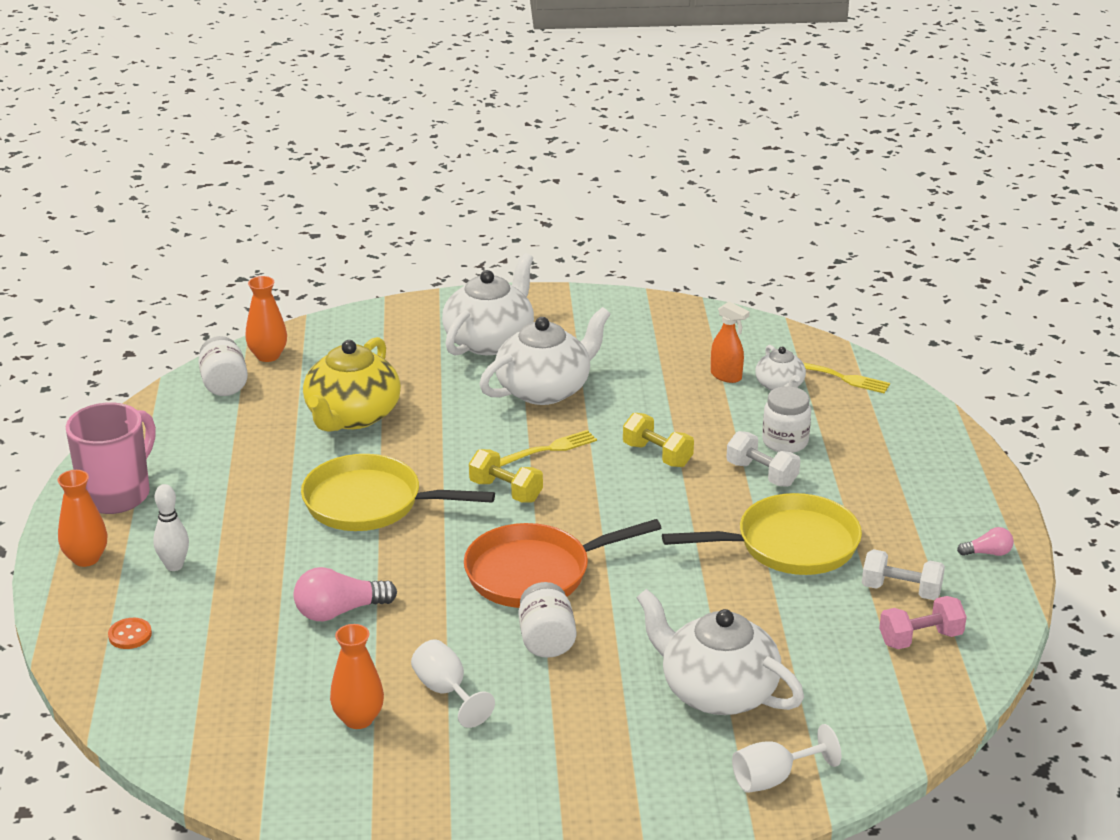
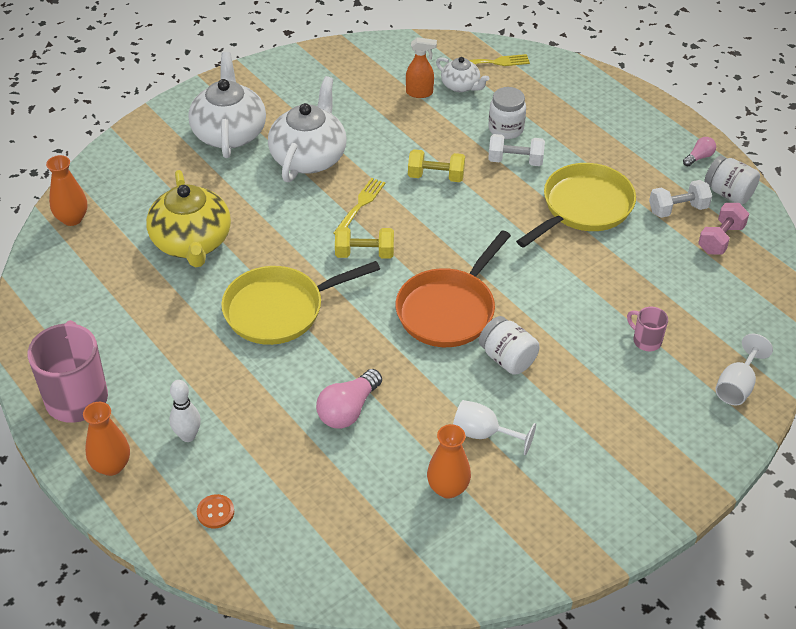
camera: 35 degrees left, 15 degrees up
(224, 384) = (63, 259): white jar -> white jar (728, 193)
(717, 691) = (646, 340): white teapot -> pink mug

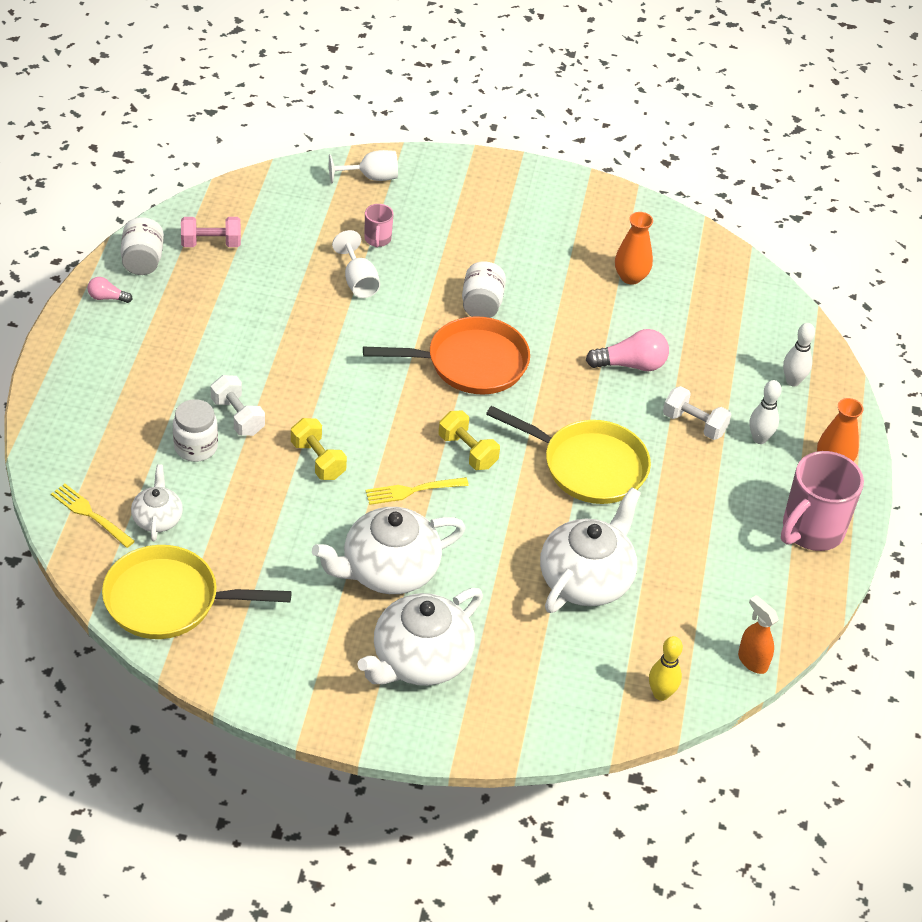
camera: 135 degrees left, 0 degrees up
(72, 218) = (661, 694): orange vase -> yellow bowling pin
(192, 242) = (586, 579): yellow teapot -> white teapot
(215, 512) = (792, 381): orange button -> white bowling pin
(420, 93) = (201, 544): orange spray bottle -> orange spray bottle (752, 661)
(483, 434) = (565, 282): white goblet -> white goblet (358, 281)
(583, 207) = (257, 341): yellow pan -> yellow pan (169, 600)
(678, 209) = (198, 283): white dumbbell -> white dumbbell (694, 424)

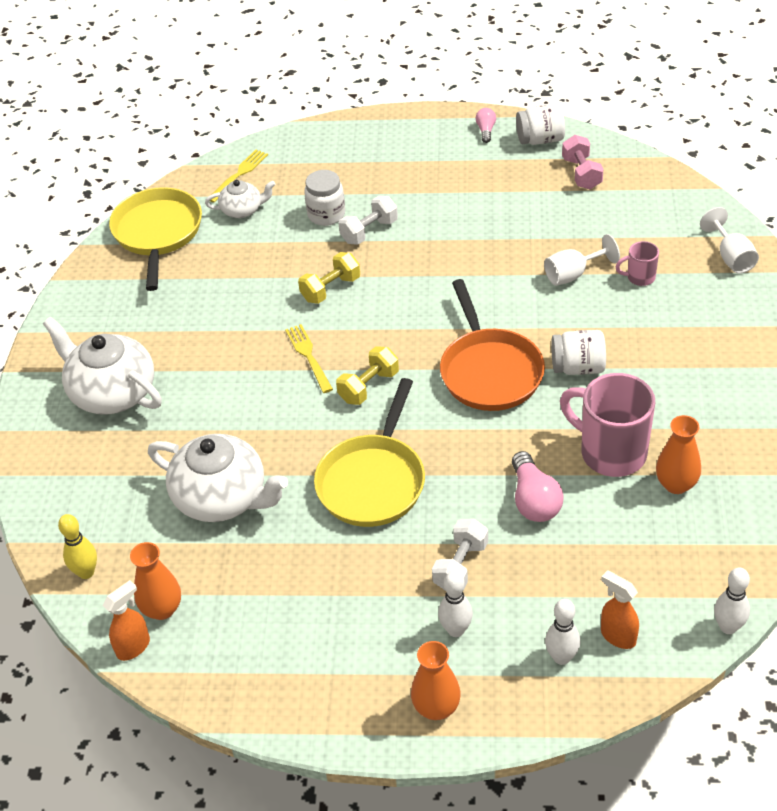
camera: 90 degrees right, 0 degrees up
(388, 570) = (210, 356): white teapot -> none
(712, 636) = (162, 609): none -> orange vase
(775, 284) = (728, 627): none -> white bowling pin
(776, 345) = (617, 636): none -> orange spray bottle
(811, 530) = (326, 691): pink mug -> pink mug (611, 452)

